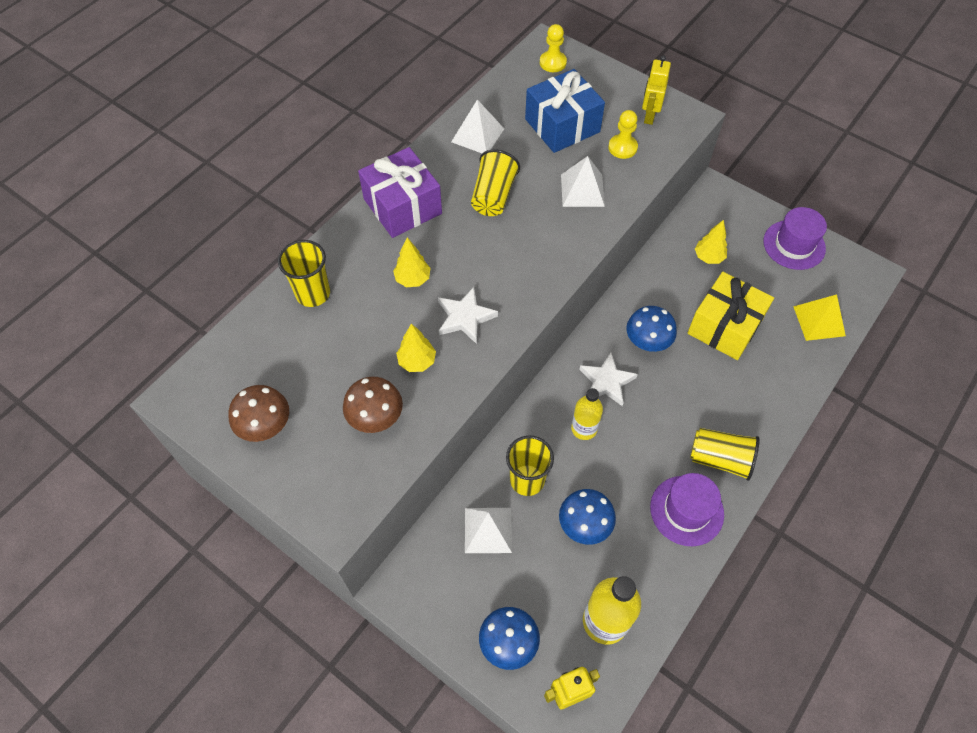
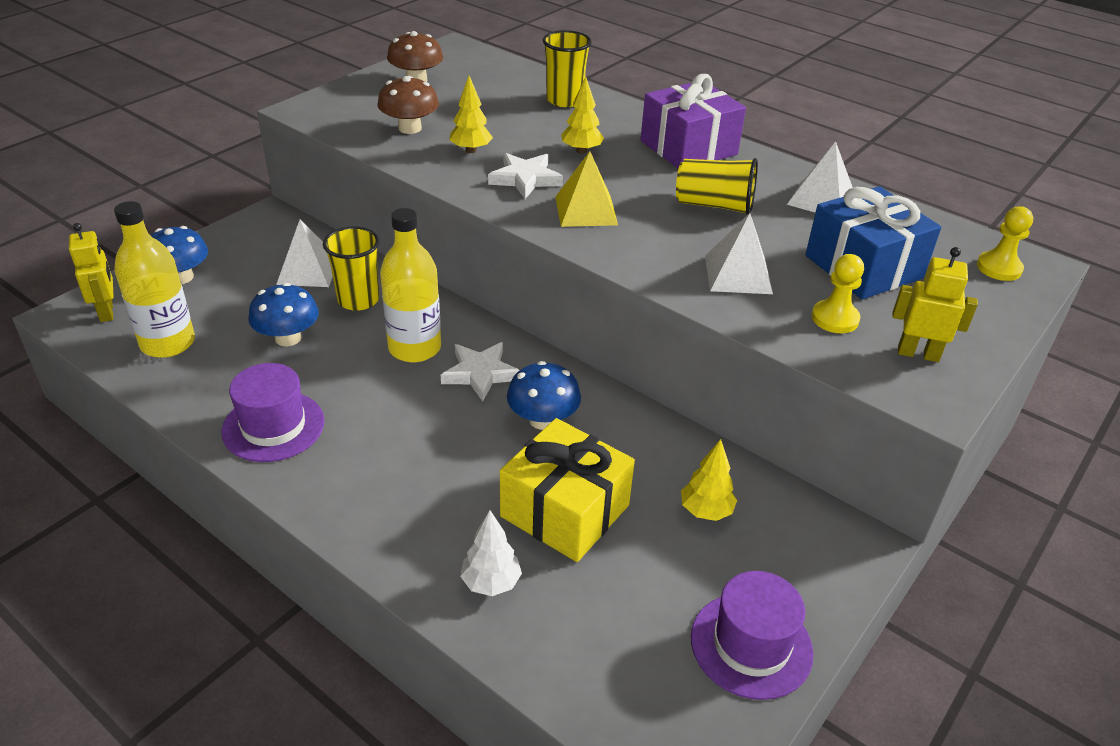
camera: 90 degrees right, 20 degrees down
(584, 428) = (414, 348): yellow bottle -> yellow bottle, size x1.55
(720, 459) = (337, 470): yellow cup -> none
(787, 361) = (491, 583): none -> white tree
(819, 321) = (573, 649): yellow pyramid -> yellow pyramid (586, 210)

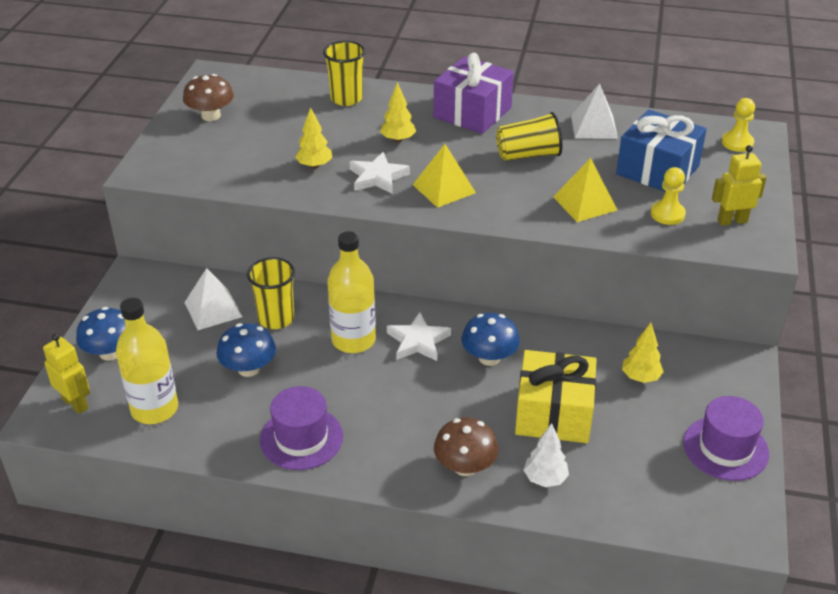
camera: 25 degrees left, 0 degrees up
(410, 128) = (248, 161): brown mushroom -> brown mushroom (465, 466)
(738, 274) = (585, 203): white pyramid -> yellow pyramid

